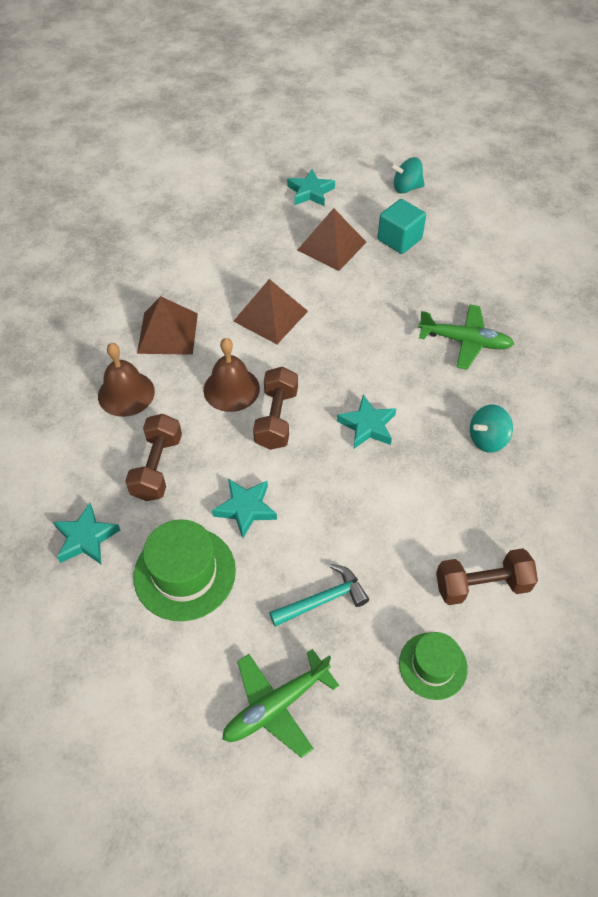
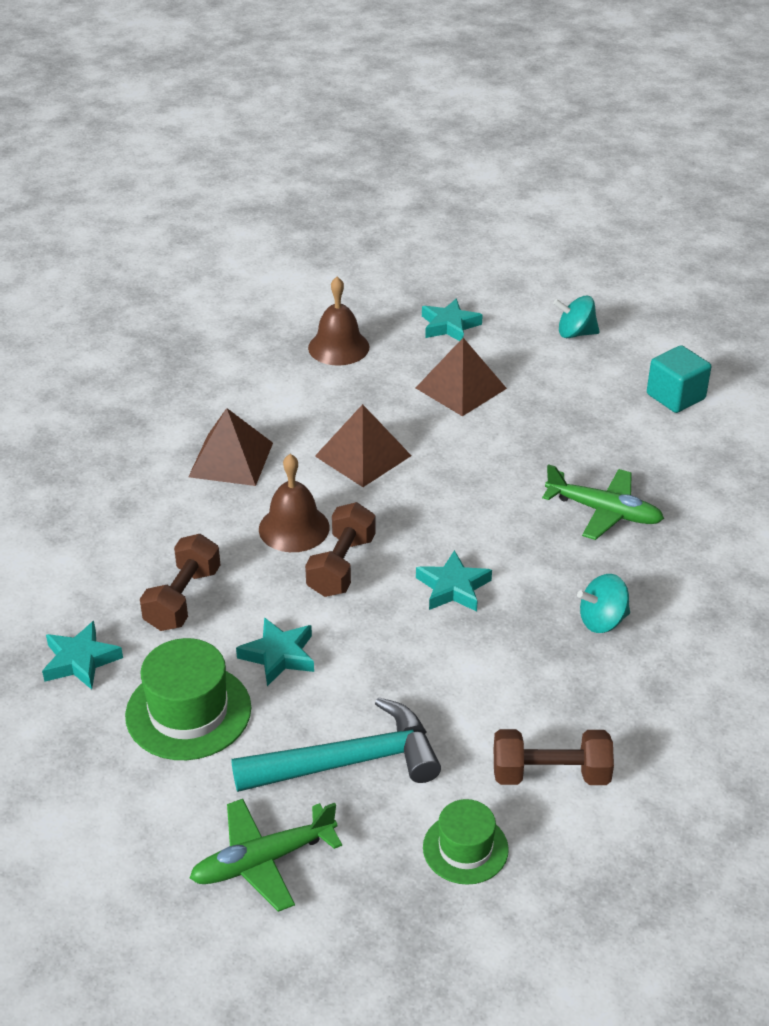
camera: 10 degrees right, 15 degrees down
(126, 393) = (164, 517): brown bell -> brown bell (338, 347)
(323, 600) = (348, 762): turquoise hammer -> turquoise hammer, size x1.66
(399, 239) = (550, 390): turquoise cube -> turquoise cube (675, 396)

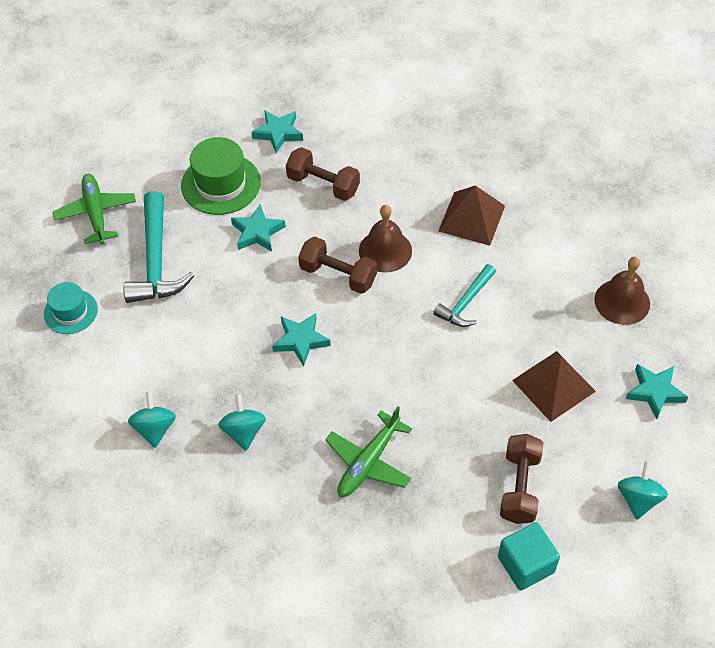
camera: 100 degrees right, 15 degrees up
(363, 455) = (465, 302): brown pyramid -> turquoise hammer
(465, 848) = (70, 312): green hat -> turquoise hat
(550, 774) = (111, 368): brown dumbbell -> brown dumbbell (519, 487)
(629, 708) = (155, 428): none -> turquoise spinning top

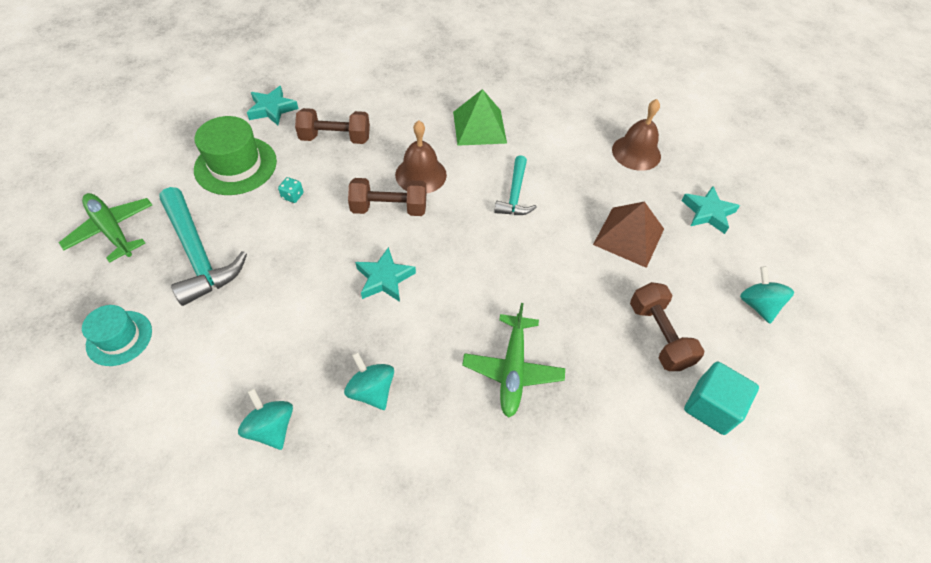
camera: 30 degrees left, 0 degrees up
(257, 232) = (292, 196): turquoise star -> turquoise dice
(471, 218) = (479, 127): brown pyramid -> green pyramid

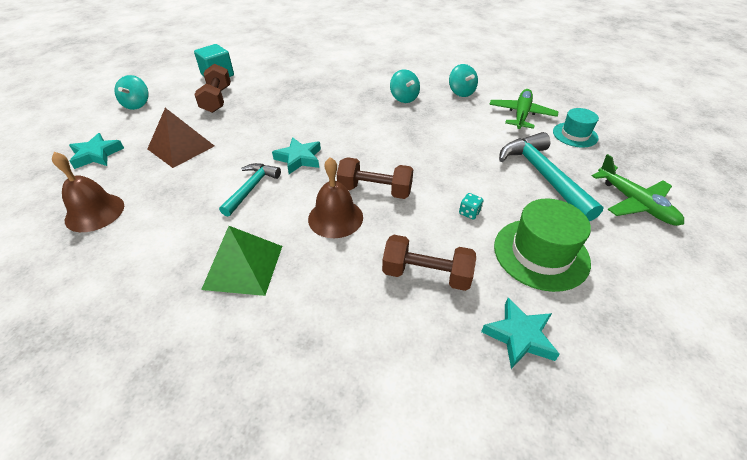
camera: 165 degrees left, 10 degrees down
(384, 279) = (388, 144): turquoise star -> turquoise star (299, 158)
(512, 369) = (317, 97): green plane -> green plane (521, 115)

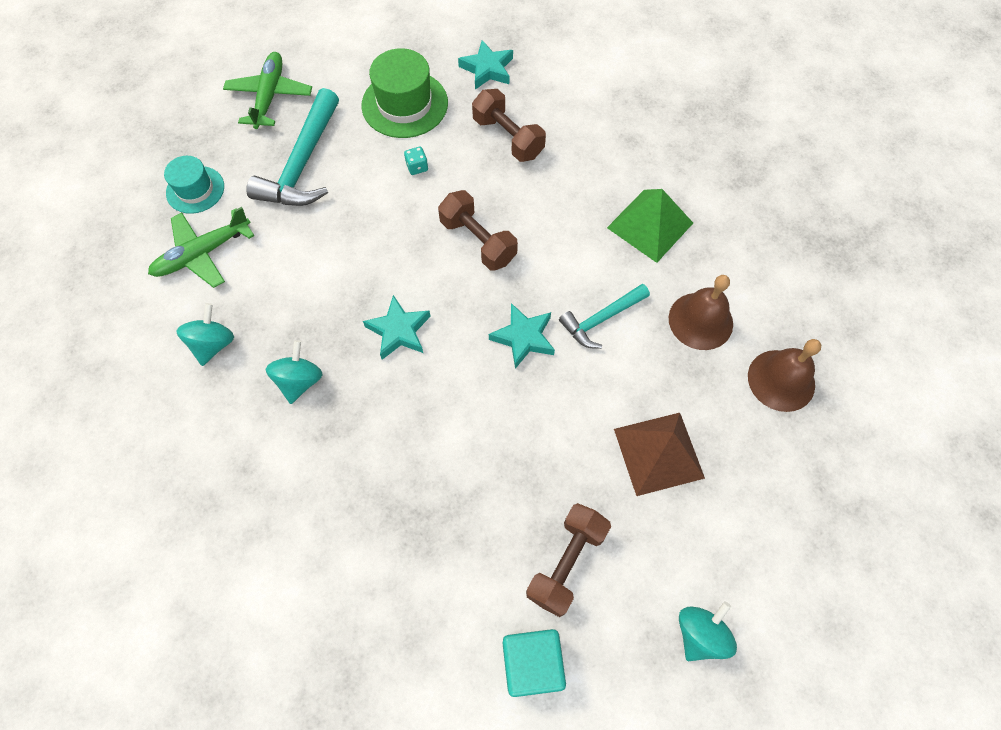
camera: 145 degrees left, 20 degrees up
(97, 155) = (775, 505): turquoise star -> turquoise star (399, 331)
(335, 218) = (540, 230): brown bell -> brown bell (700, 321)

